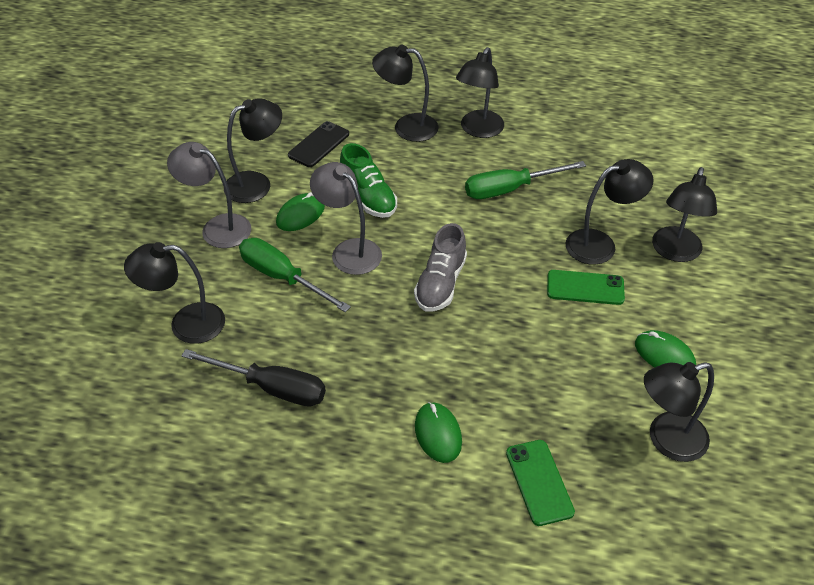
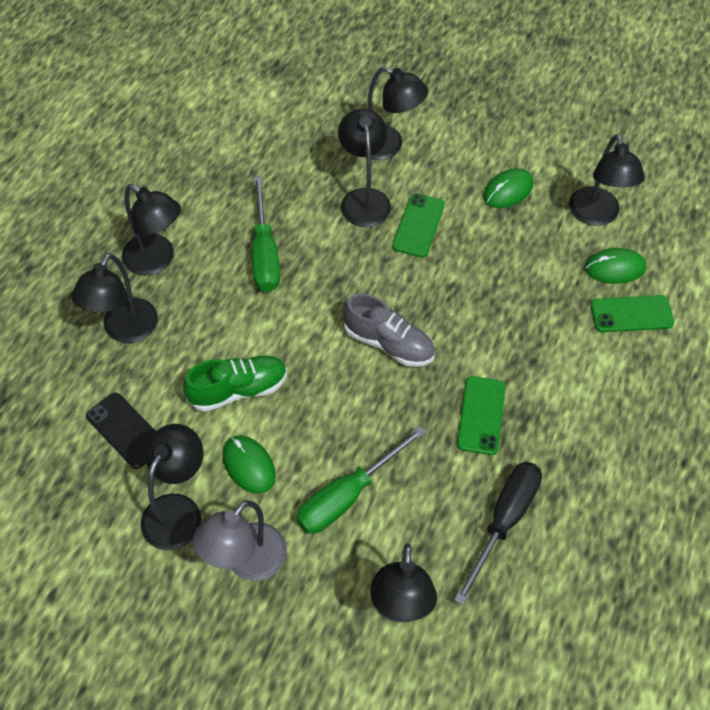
camera: 80 degrees left, 10 degrees up
(257, 183) = (178, 510): black lamp -> black lamp turned 45 degrees clockwise
(349, 251) = (321, 421): grey lamp -> none
(379, 360) = (481, 415): none -> green phone
(438, 434) = (575, 380): green mouse -> green mouse (615, 268)

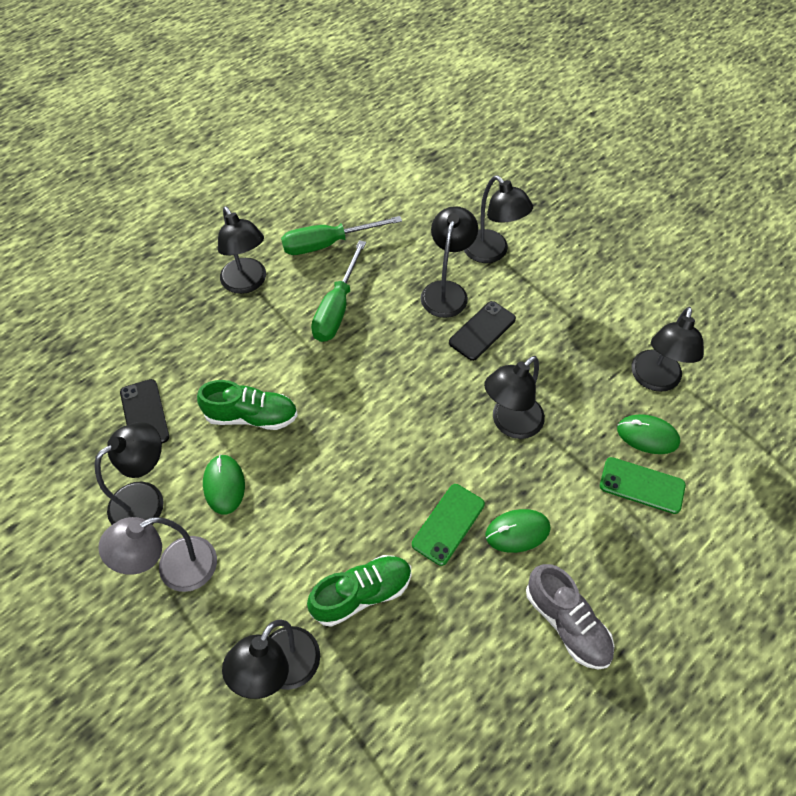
camera: 25 degrees right, 0 degrees up
(125, 330) = (190, 331): black lamp -> black lamp (510, 424)
(347, 495) = (291, 547): green screwdriver -> green screwdriver (328, 244)
(389, 343) = (400, 425): grey shoe -> grey shoe (567, 623)
(418, 225) = (482, 331): green phone -> black phone
(436, 509) = (362, 594): none -> green shoe
(504, 521) = (417, 633): black screwdriver -> none
(508, 190) = (581, 328): green mouse -> green mouse (517, 531)

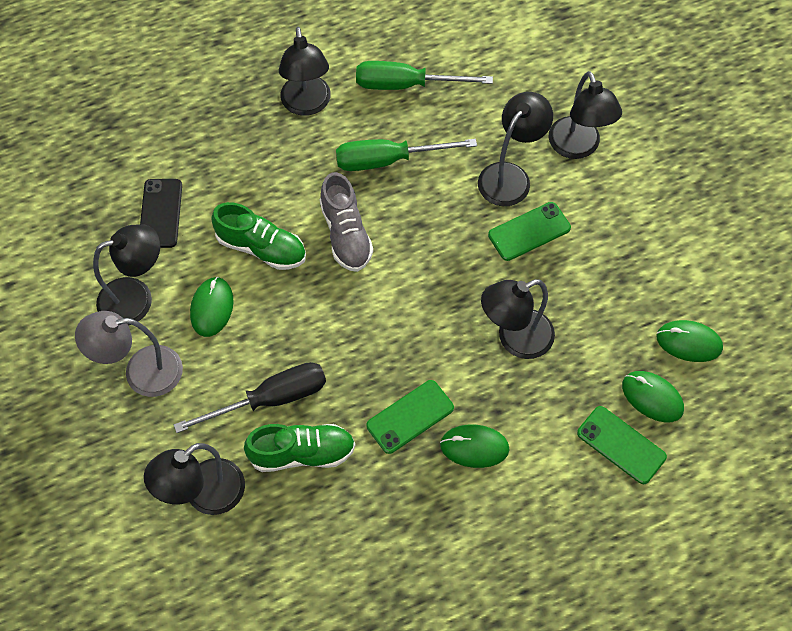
camera: 20 degrees right, 5 degrees up
(312, 552) = (270, 399): none -> black screwdriver
(337, 308) = (388, 160): green screwdriver -> green screwdriver turned 45 degrees clockwise
(482, 331) = (529, 231): black phone -> green phone
(567, 623) = (483, 547): grey shoe -> grey shoe (346, 234)
(654, 380) = (689, 342): black lamp -> green mouse

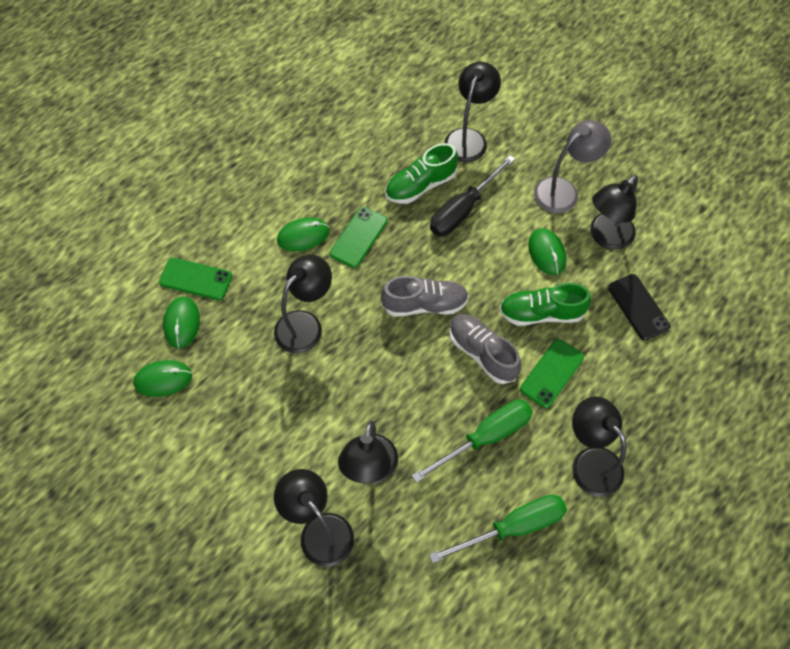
camera: 155 degrees right, 0 degrees up
(376, 307) = (425, 304): none -> grey shoe
(529, 231) = (331, 422): green phone -> green phone (552, 373)
(652, 397) = (182, 323): green mouse -> green mouse turned 75 degrees clockwise

